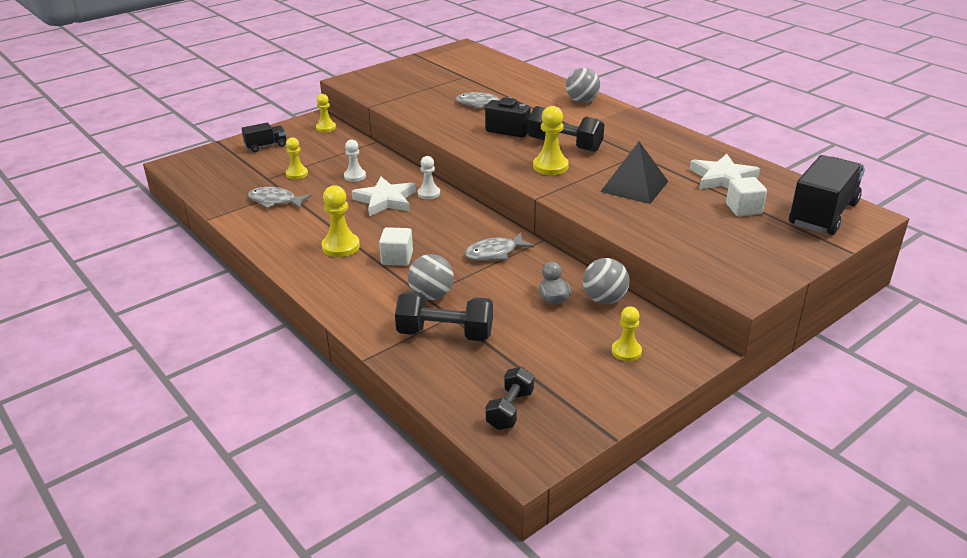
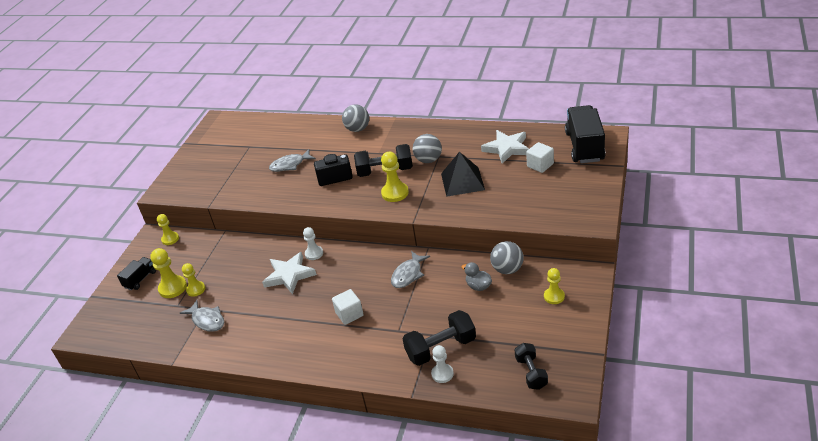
camera: 30 degrees left, 5 degrees up
(275, 201) = (207, 320): grey fish -> grey fish turned 120 degrees counterclockwise
(341, 247) = (300, 328): yellow pawn -> yellow pawn (173, 288)
(355, 176) = (243, 268): white pawn -> white pawn (442, 374)
(431, 295) = (403, 328): grey ball -> grey ball (428, 160)

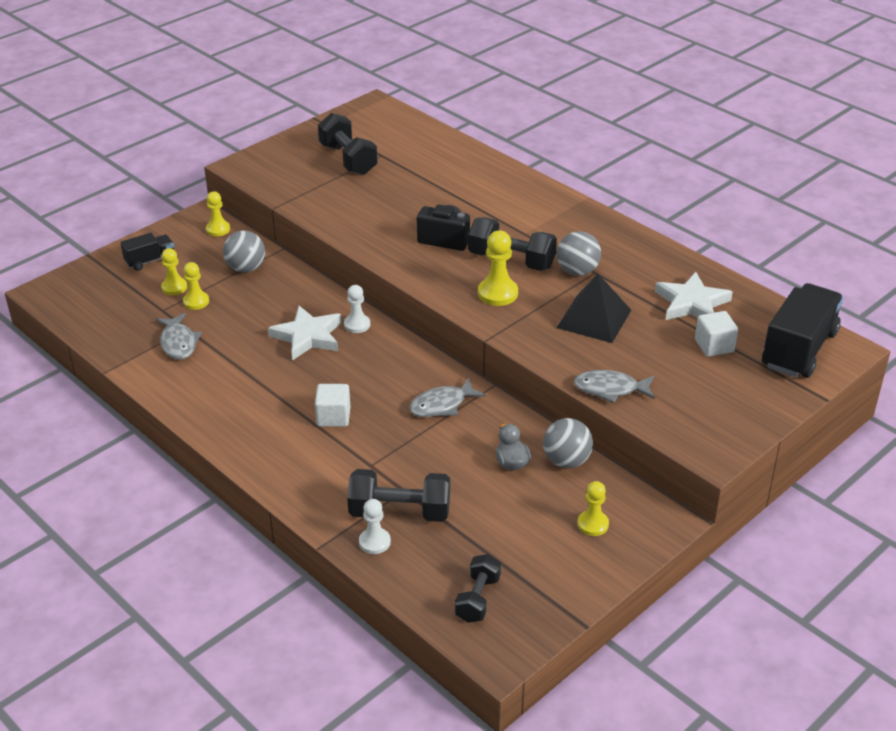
camera: 25 degrees right, 0 degrees up
(173, 288) = (174, 287): yellow pawn -> yellow pawn, size x0.67
(230, 158) = (348, 159): none -> black dumbbell
(290, 165) = (407, 200): grey fish -> grey fish (610, 389)
(357, 129) = (527, 191): grey ball -> grey ball (246, 268)

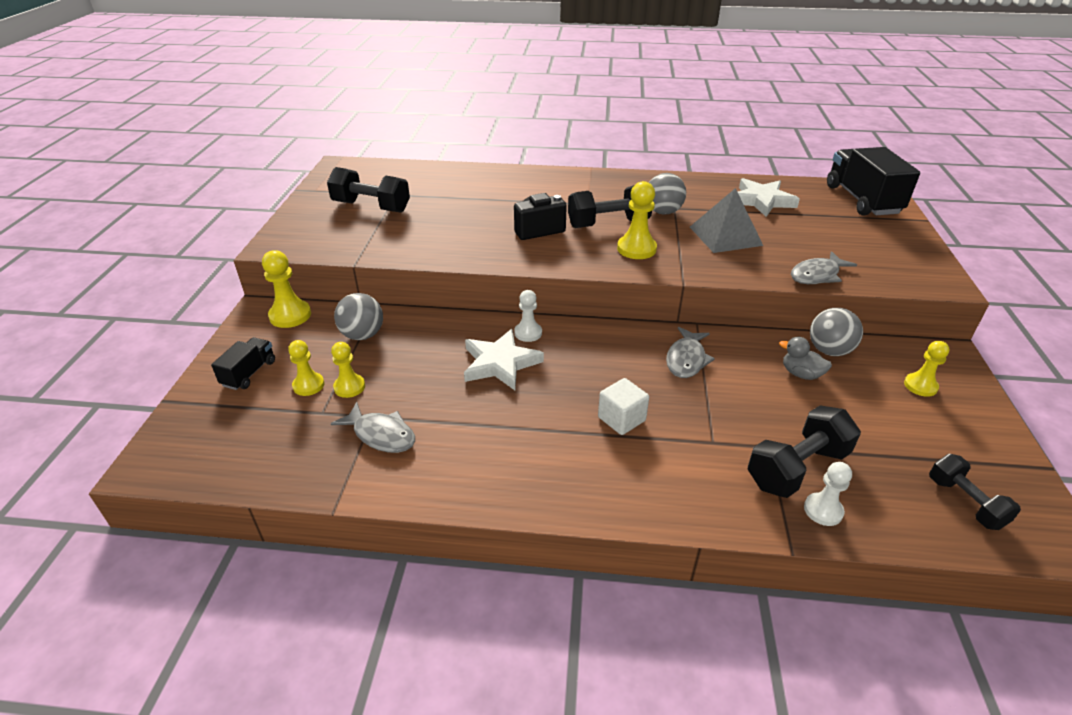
camera: 40 degrees left, 0 degrees up
(218, 229) = (290, 315): yellow pawn -> yellow pawn, size x1.50
(594, 318) = (725, 236): black pyramid -> grey pyramid
(714, 346) = (819, 219): white cube -> none

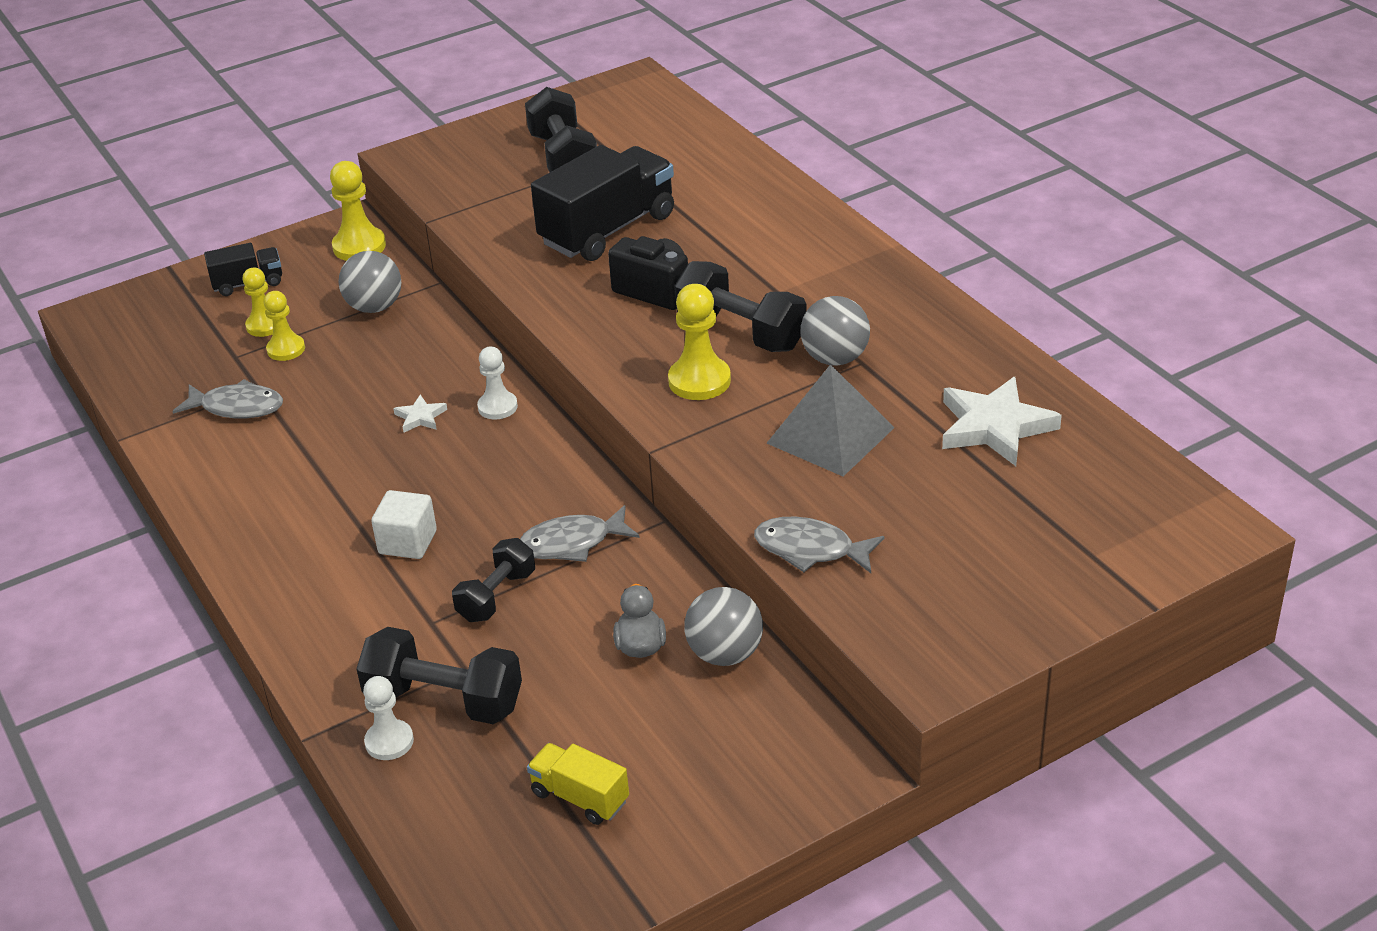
camera: 55 degrees right, 0 degrees up
(381, 435) = (237, 407): grey fish -> grey fish turned 75 degrees counterclockwise
(500, 363) = (420, 417): white star -> white star, size x0.47
(862, 200) = (1140, 520): black truck -> black truck (608, 230)
(920, 386) = (726, 760): yellow pawn -> none
(925, 450) = (580, 797): none -> yellow truck
(965, 502) = (504, 853): black dumbbell -> black dumbbell (496, 596)

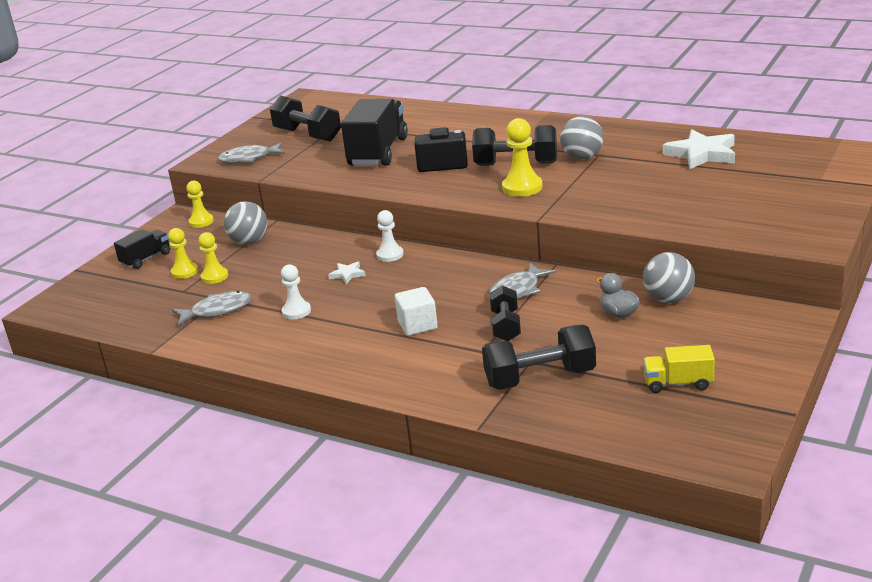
camera: 30 degrees left, 10 degrees down
(359, 246) = (201, 222): yellow pawn -> yellow pawn, size x0.67
(389, 741) = (533, 408): white pawn -> white pawn (296, 311)
(810, 550) = (683, 224): grey fish -> grey fish (249, 158)
(830, 435) = (625, 183): grey pyramid -> none

